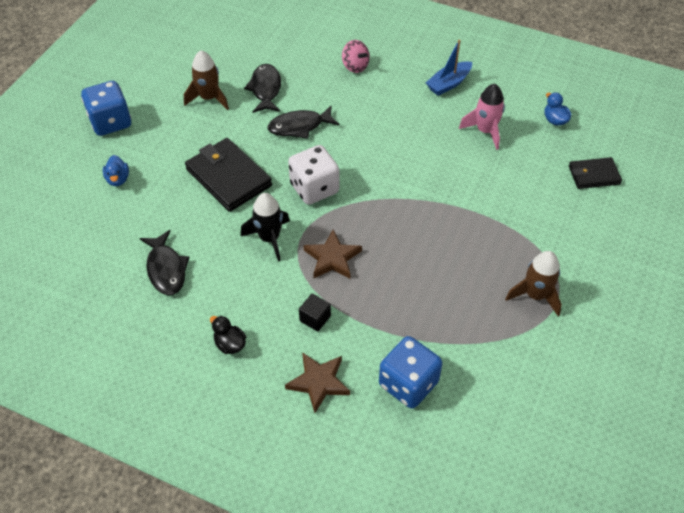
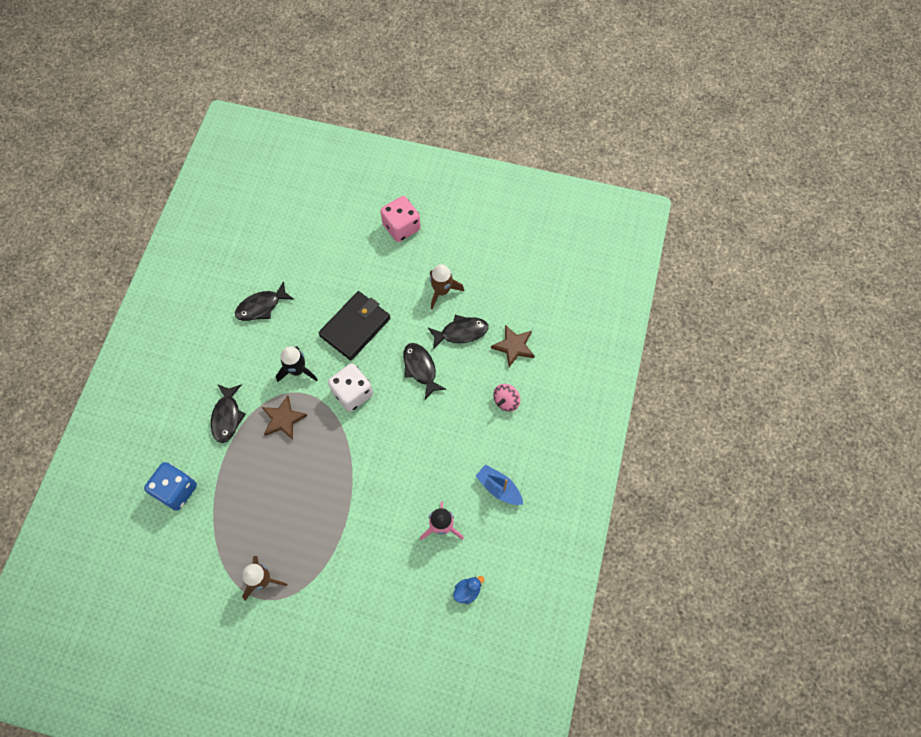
camera: 80 degrees right, 15 degrees up
(110, 122) = (401, 227): blue dice -> pink dice
(118, 179) = (342, 250): blue duck -> none
(230, 344) = (201, 364): black duck -> none
(315, 318) = (227, 417): black cube -> black fish
(319, 382) = (174, 429): brown star -> brown star (514, 346)
(593, 175) = (401, 629): black wallet -> none

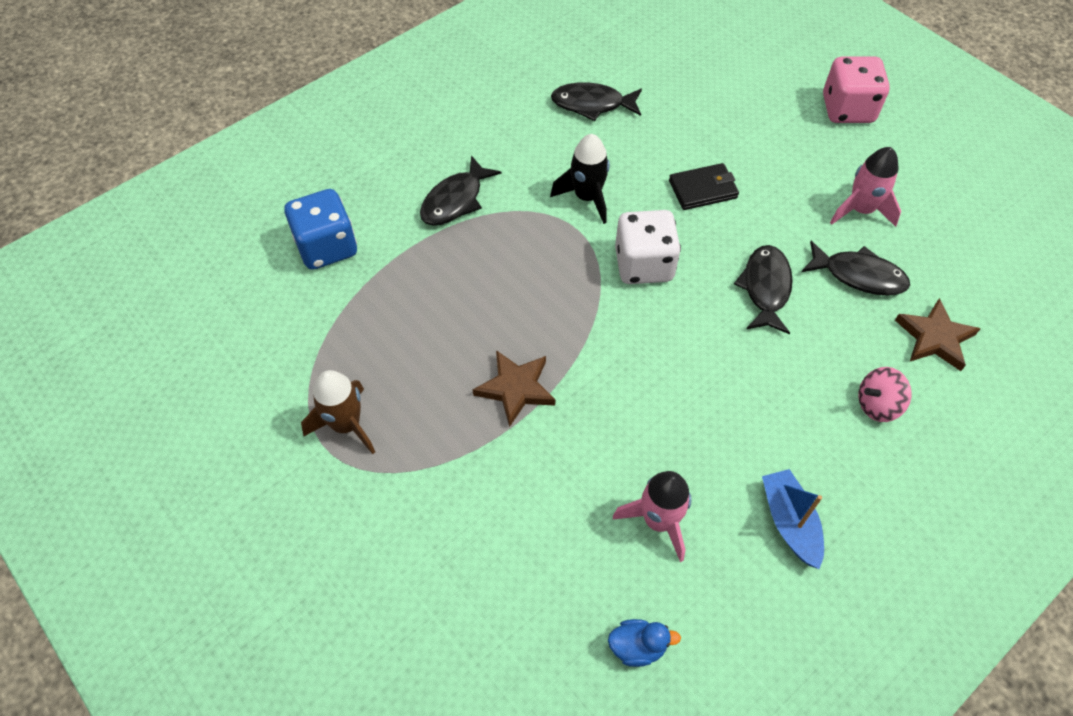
camera: 35 degrees right, 10 degrees down
(283, 419) = (526, 243): brown star -> brown star (516, 388)
(355, 327) = (703, 189): black wallet -> black wallet, size x0.59
(442, 291) = (860, 210): brown rocket -> pink rocket

